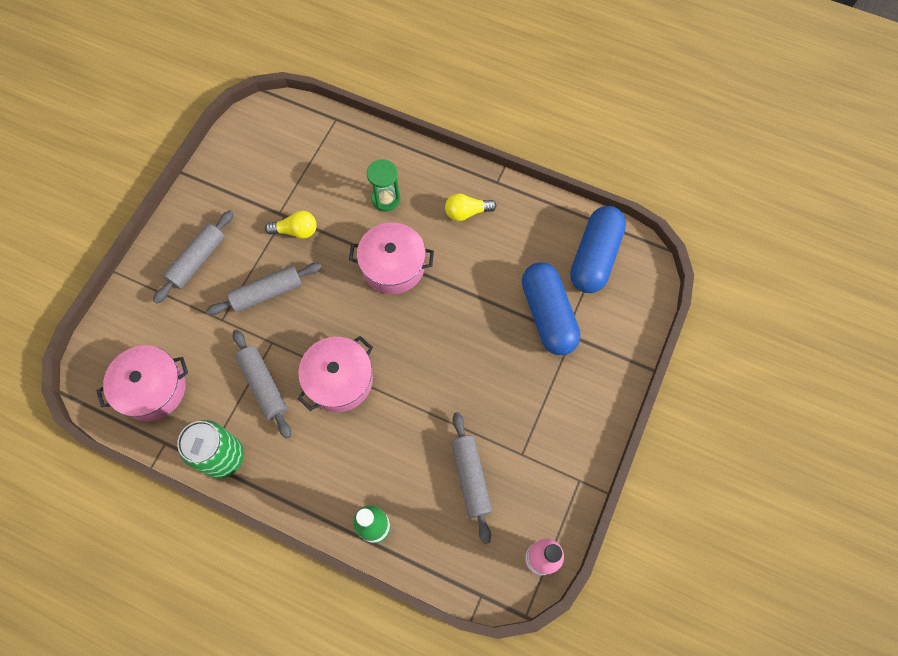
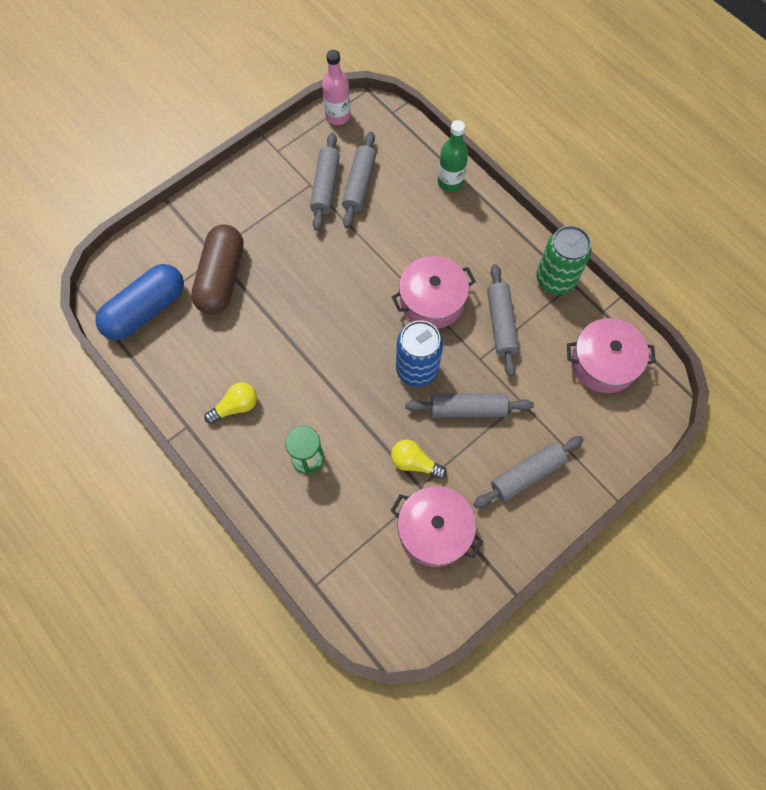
camera: 155 degrees left, 0 degrees up
(326, 308) = (417, 369): none -> blue can
(393, 266) = (335, 383): pink pot -> pink pot (434, 530)
(466, 212) = (235, 406): yellow light bulb -> yellow light bulb turned 45 degrees counterclockwise
(504, 459) = (325, 186): none -> grey rolling pin
(548, 315) = (221, 278): blue capsule -> brown capsule

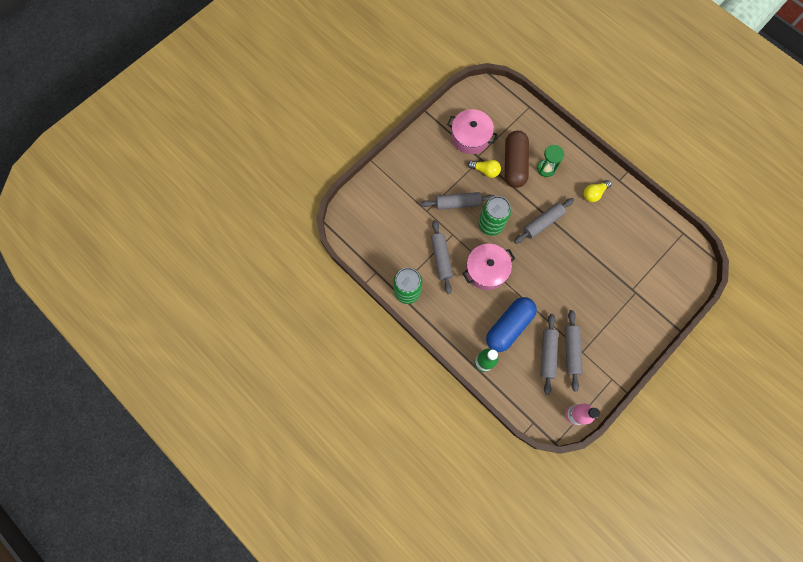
camera: 175 degrees right, 5 degrees up
(146, 310) = (666, 248): blue capsule -> blue capsule (509, 326)
(221, 278) = (625, 274): brown capsule -> brown capsule (514, 164)
(417, 369) = (490, 224): blue can -> green can
(527, 474) = (421, 170): grey rolling pin -> grey rolling pin (542, 223)
(603, 363) = (376, 238): pink pot -> none

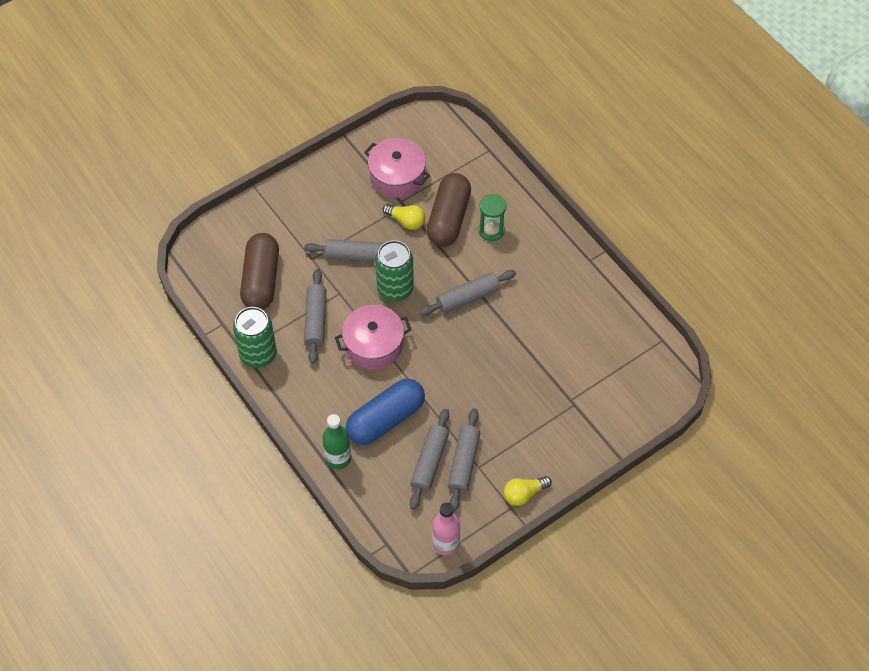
camera: 10 degrees right, 15 degrees down
(395, 233) = (261, 280): none -> brown capsule
(594, 193) = (550, 272): yellow light bulb -> yellow light bulb (524, 494)

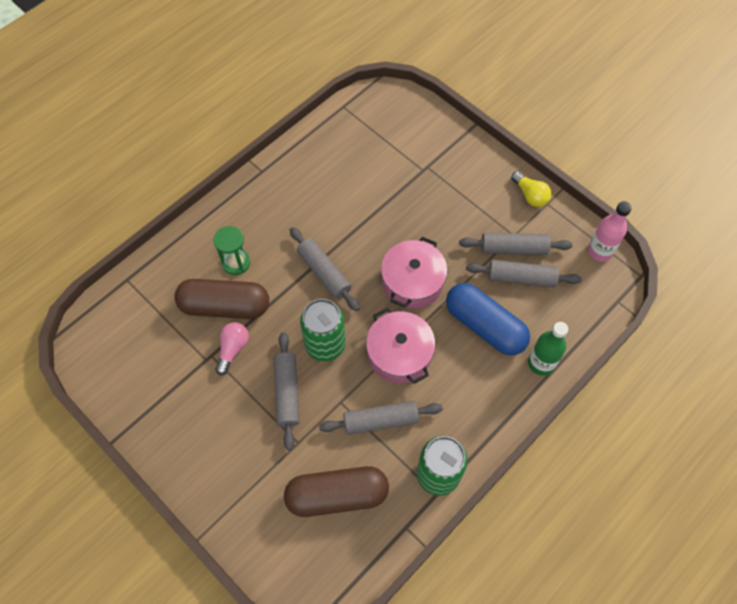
camera: 100 degrees left, 5 degrees up
(397, 176) = (170, 370): pink pot -> pink pot (412, 282)
(406, 221) = (233, 349): yellow light bulb -> pink light bulb

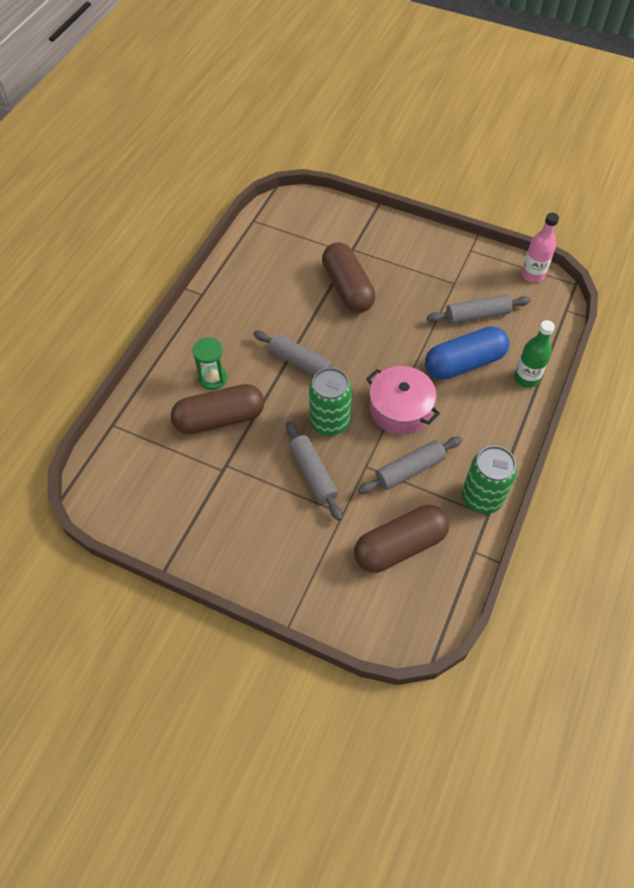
camera: 20 degrees left, 5 degrees down
(233, 349) = (244, 453): pink light bulb -> none
(404, 208) = (347, 288): none -> brown capsule
(412, 282) = (384, 346): pink pot -> none
(484, 326) = (464, 363): blue capsule -> blue capsule turned 45 degrees counterclockwise
(513, 249) = (459, 294): grey rolling pin -> none
(530, 195) = (453, 247): yellow light bulb -> none

